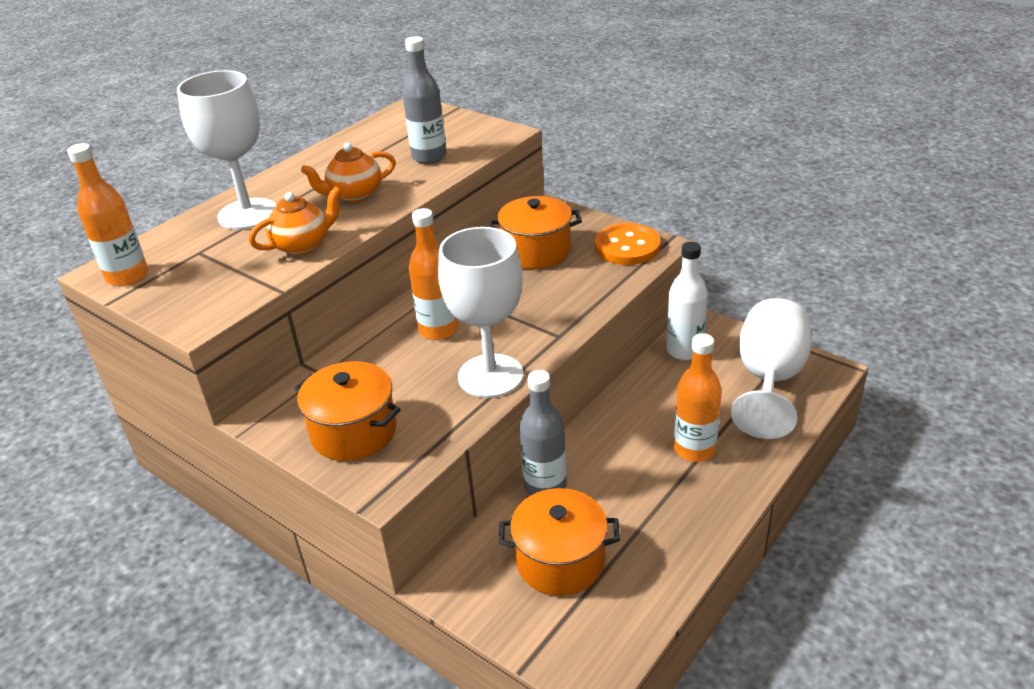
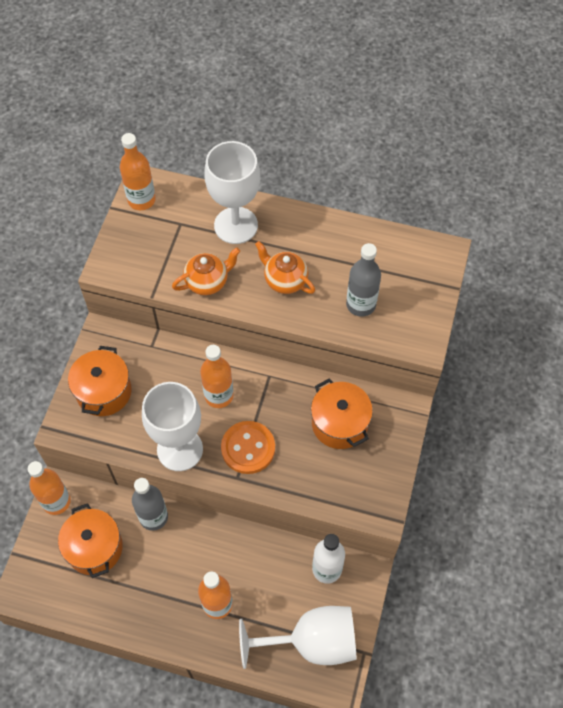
camera: 65 degrees right, 25 degrees up
(303, 245) = (207, 281): orange teapot -> orange teapot turned 60 degrees counterclockwise
(462, 593) = (56, 501): none -> orange bottle
(627, 247) = (371, 489): orange button -> orange button (248, 448)

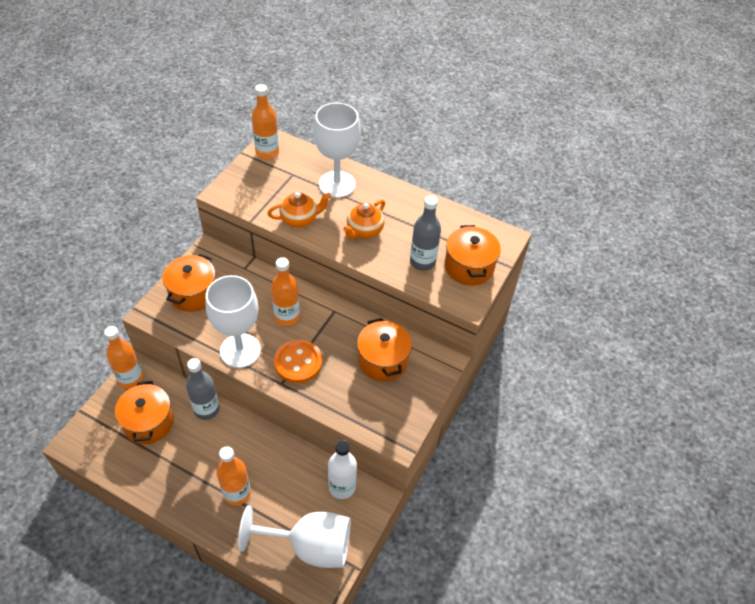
camera: 10 degrees right, 10 degrees down
(285, 280) = (364, 231): orange teapot -> orange teapot turned 105 degrees counterclockwise
(413, 299) = (469, 267): none -> orange pot

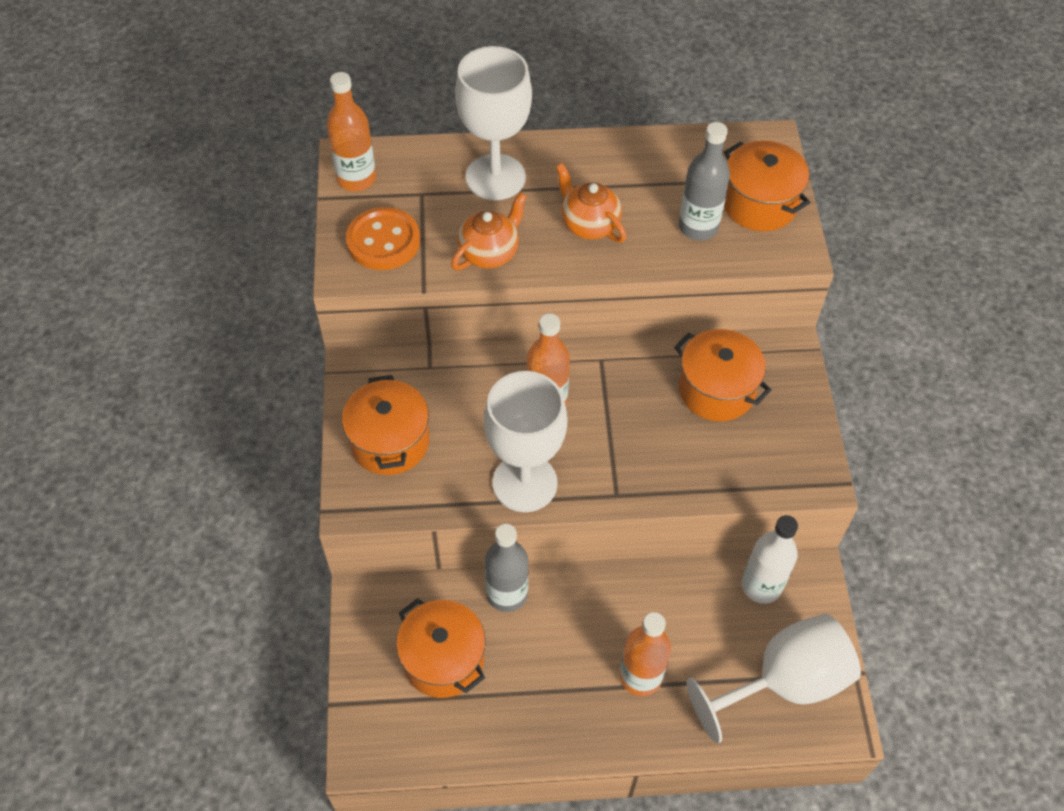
camera: 30 degrees left, 5 degrees up
(130, 379) = (364, 616): orange bottle -> none
(298, 362) = (614, 454): orange button -> orange button (383, 241)
(364, 231) = (589, 224): orange teapot -> orange teapot turned 135 degrees clockwise

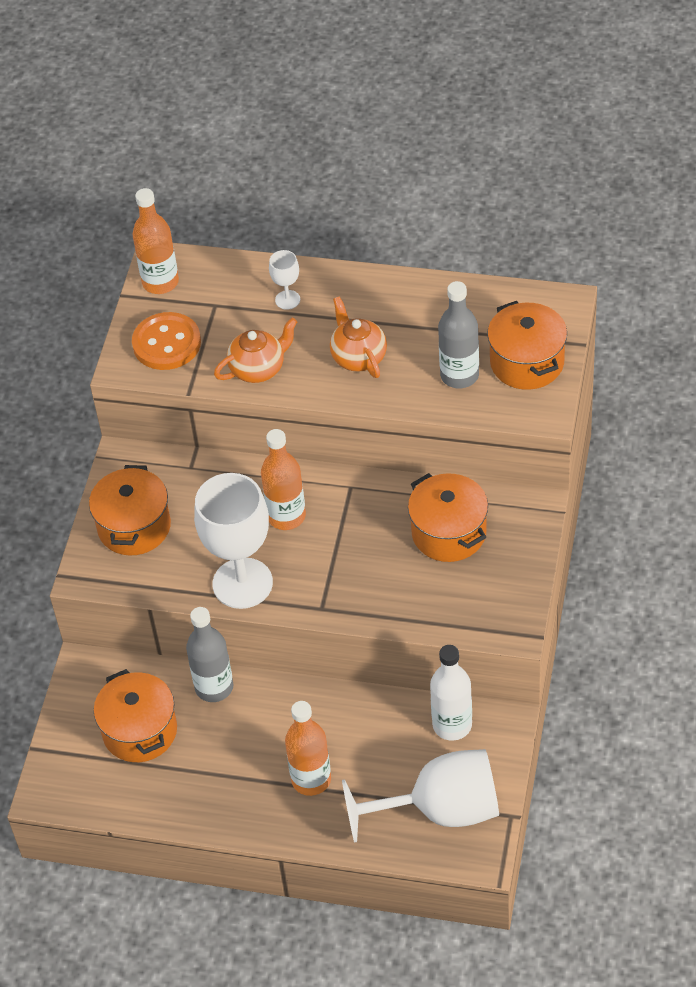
camera: 20 degrees right, 5 degrees down
(495, 177) = (287, 300): white goblet -> white goblet, size x0.44

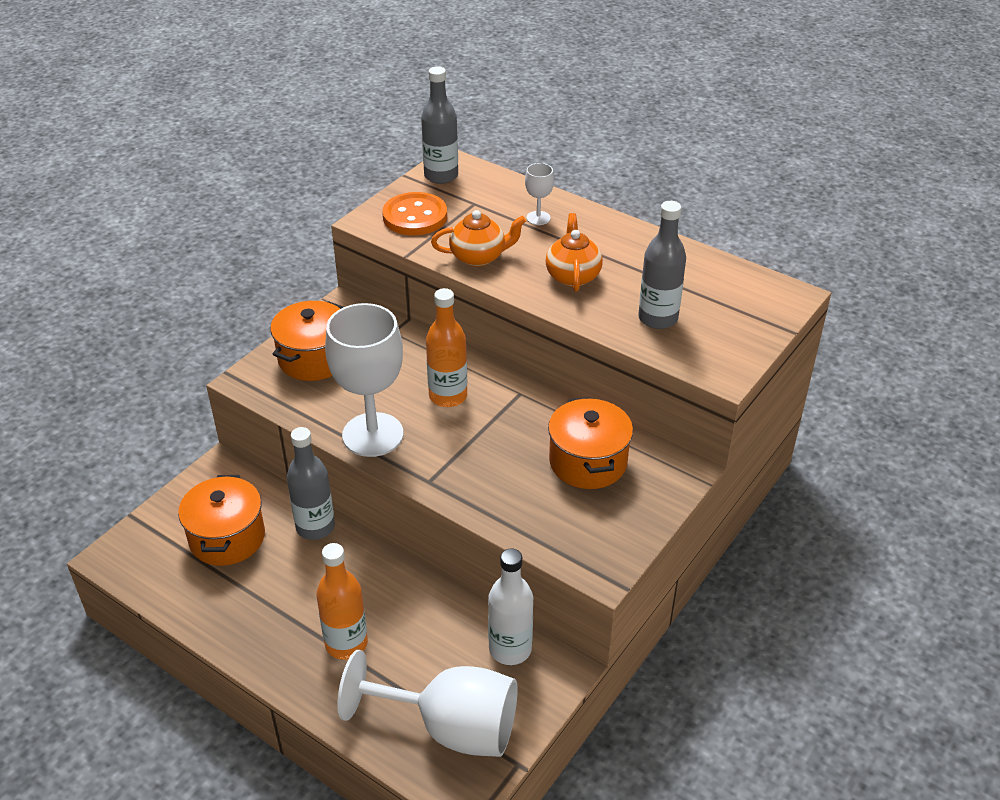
camera: 20 degrees right, 10 degrees down
(160, 282) = (441, 176): orange bottle -> grey bottle
(527, 362) = (729, 329): orange pot -> none

